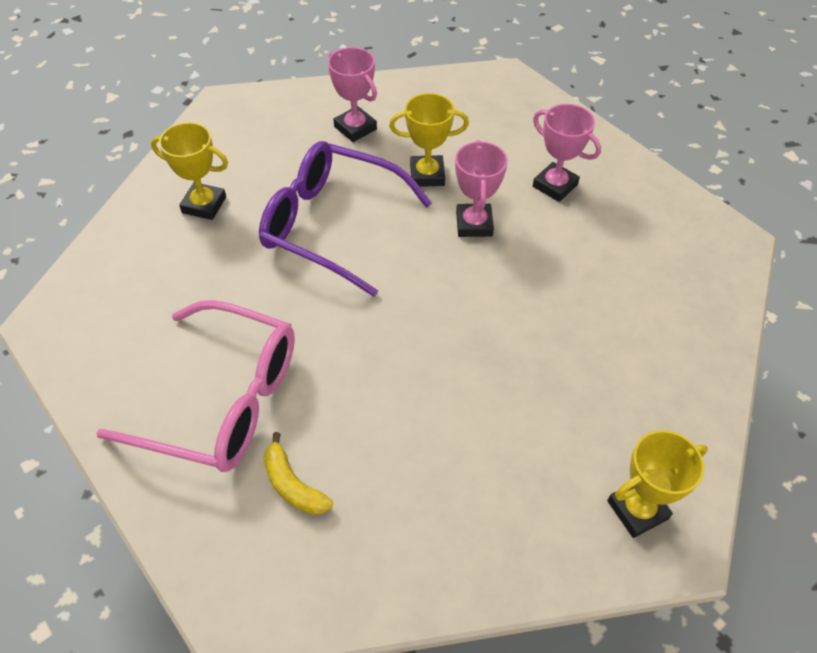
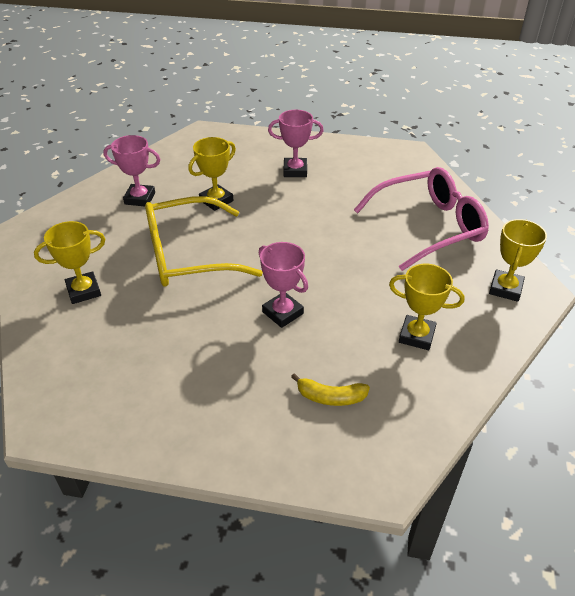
camera: 40 degrees left, 10 degrees down
(222, 400) = (233, 385): pink glasses -> pink glasses (428, 227)
(332, 225) = (188, 255): purple glasses -> yellow glasses
(458, 486) = (416, 336): none -> yellow trophy
(474, 224) = (273, 210): pink trophy -> pink trophy (282, 313)

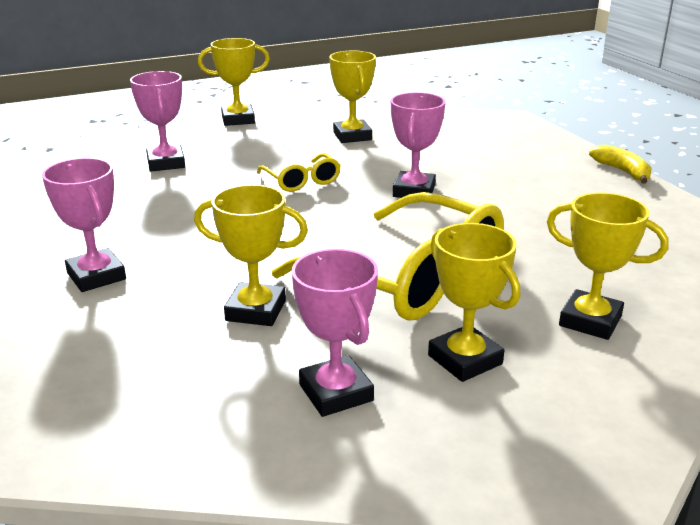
camera: 125 degrees left, 15 degrees down
(114, 237) = (465, 360): none -> yellow trophy
(330, 397) = (473, 147): yellow banana -> yellow banana (623, 171)
(347, 271) = (302, 181): none -> yellow glasses
(428, 227) = (166, 163): pink glasses -> pink trophy

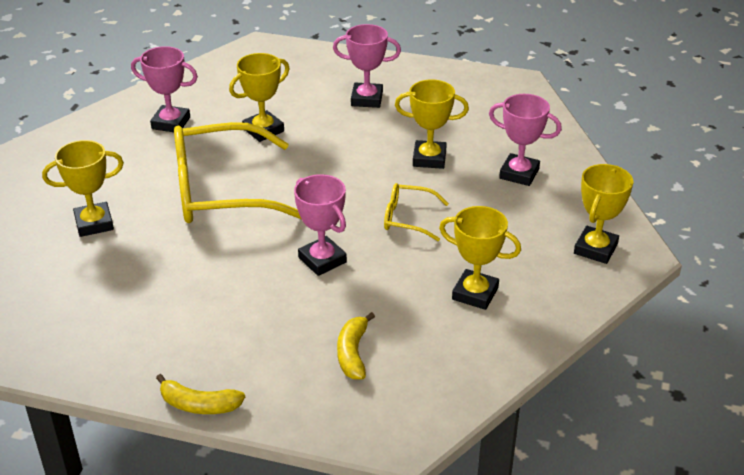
camera: 130 degrees right, 10 degrees up
(465, 360) = (135, 166): yellow trophy -> yellow trophy (429, 158)
(481, 149) = (352, 353): none -> yellow banana

